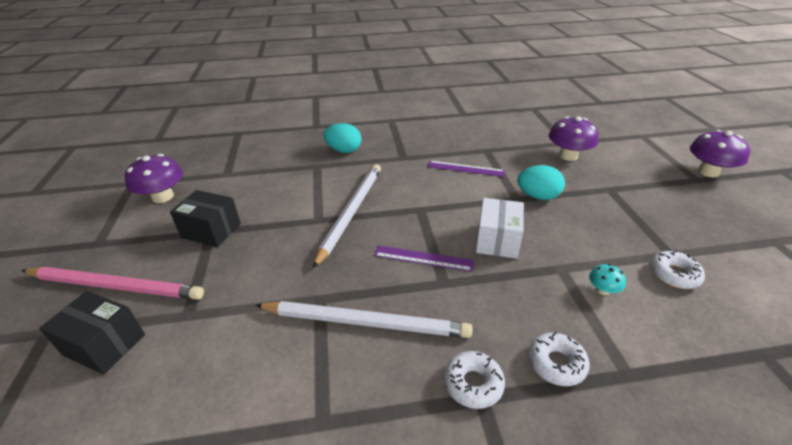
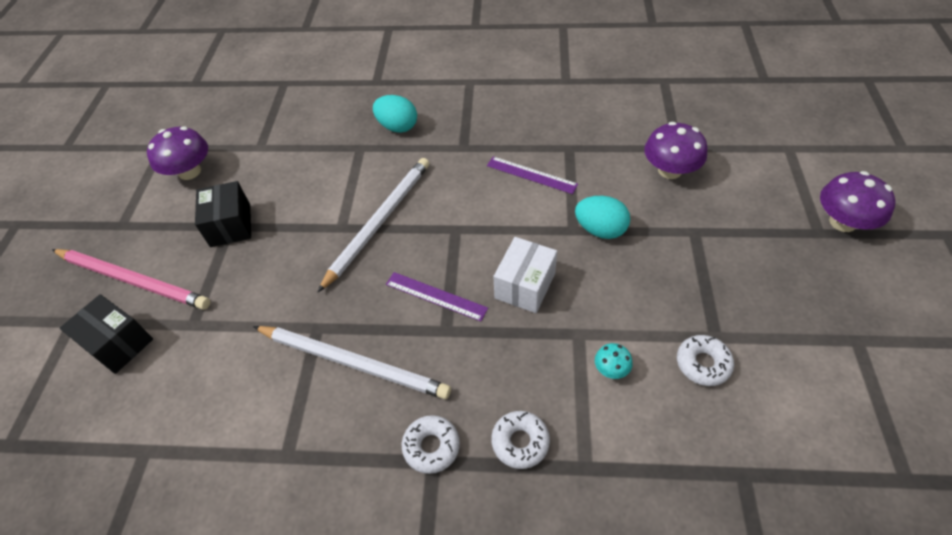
camera: 15 degrees right, 15 degrees up
(211, 230) = (230, 225): black box -> black box turned 45 degrees clockwise

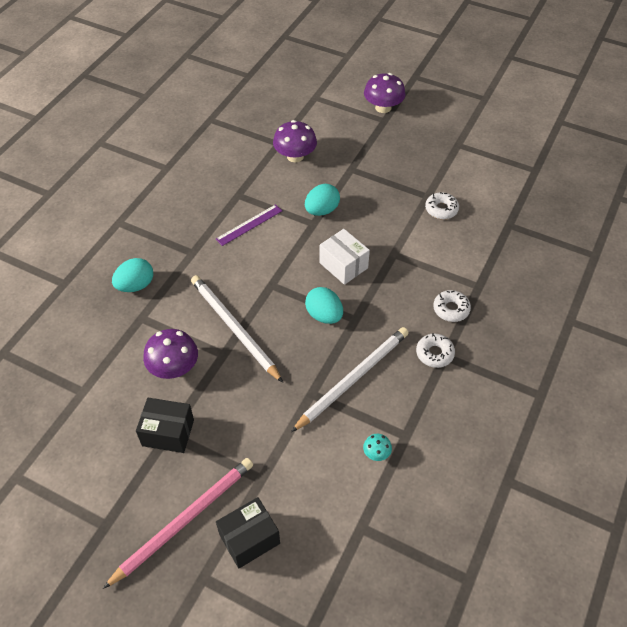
camera: 70 degrees left, 0 degrees up
(189, 171) = (72, 456): purple mushroom -> purple mushroom (174, 367)
(436, 296) = (324, 315): purple ruler -> turquoise egg
(611, 368) = (424, 249): turquoise mushroom -> turquoise mushroom (376, 453)

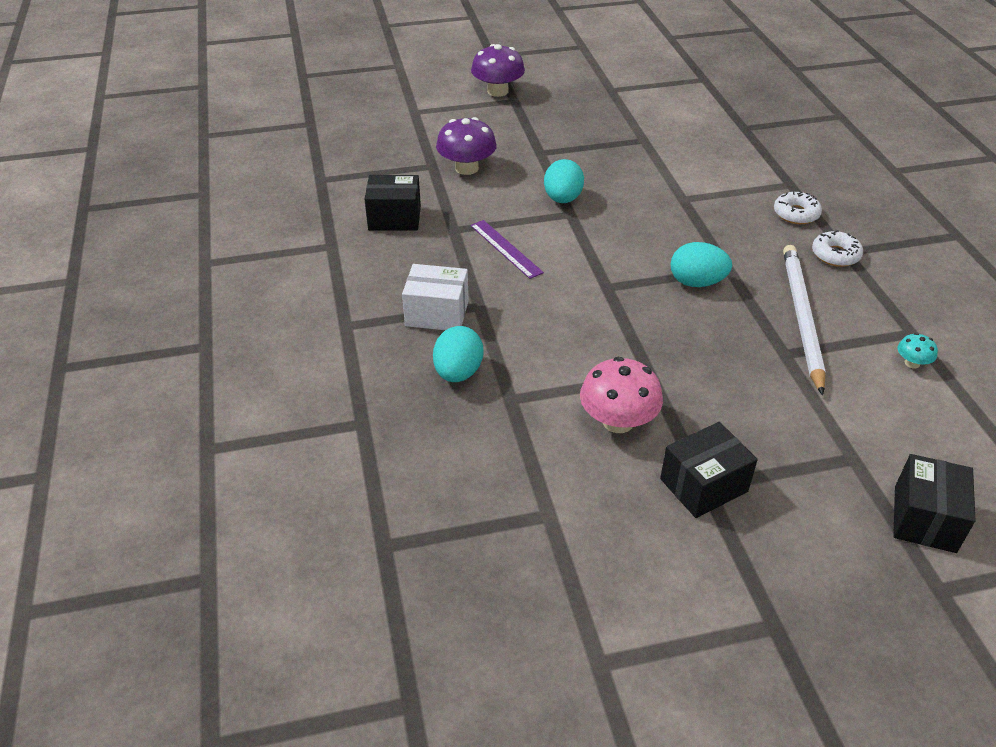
camera: 40 degrees left, 10 degrees down
(174, 367) = (618, 421): purple mushroom -> pink mushroom
(184, 520) = (843, 553): pink pencil -> none
(217, 168) = (394, 218): none -> black box
(234, 328) = (626, 346): white pencil -> none
(249, 225) = (505, 248): purple ruler -> purple ruler turned 45 degrees counterclockwise
(343, 265) = (652, 232): white box -> white box (437, 313)
(441, 209) = (671, 144): white donut -> none

